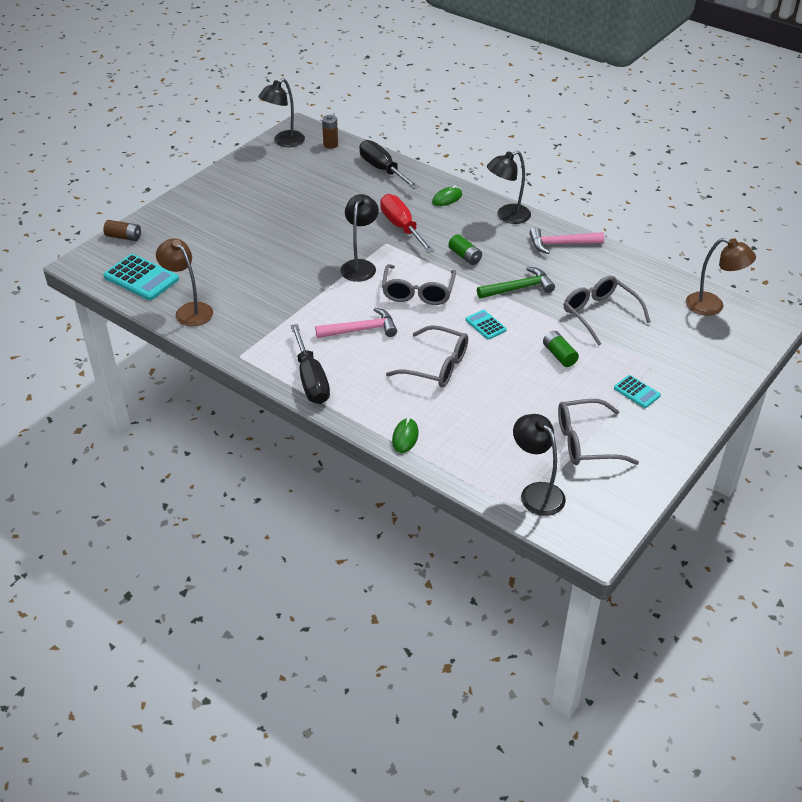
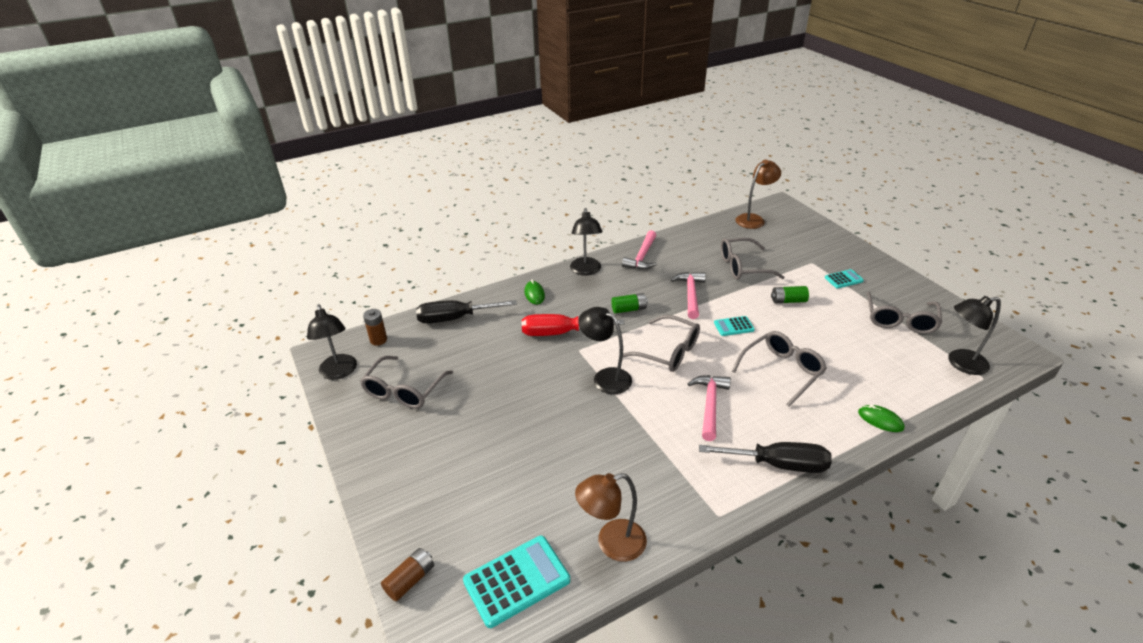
camera: 65 degrees left, 5 degrees down
(283, 176) = (404, 391): none -> grey glasses
(518, 288) = (690, 294): green hammer -> pink hammer

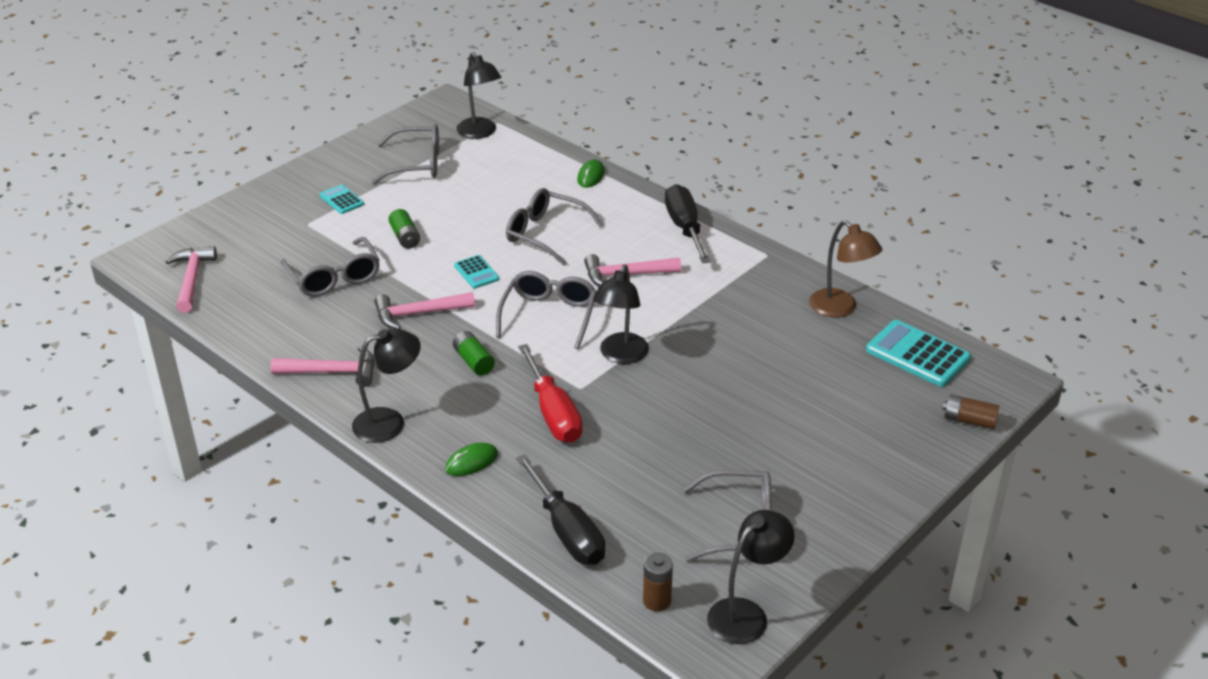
camera: 110 degrees left, 0 degrees up
(753, 219) = (192, 279): brown lamp -> pink hammer

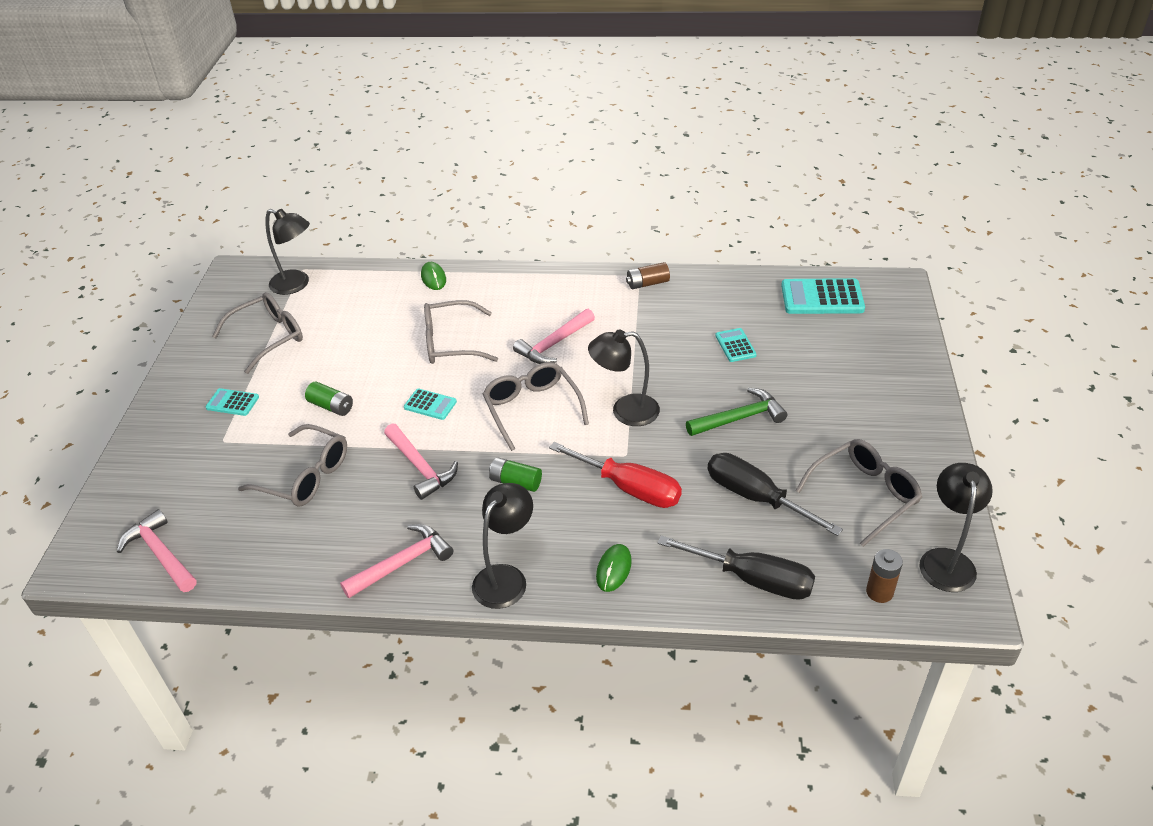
camera: 35 degrees left, 5 degrees up
(418, 314) = (420, 467): pink hammer -> pink hammer turned 75 degrees counterclockwise
(621, 355) = (625, 411): black lamp -> black lamp turned 105 degrees clockwise
(685, 228) = (555, 284): black screwdriver -> black screwdriver (755, 497)
(710, 411) = (739, 418): none -> green hammer
(781, 353) = (735, 345): none -> turquoise calculator
(840, 309) = (734, 291): brown lamp -> none
(969, 420) = (907, 327): brown battery -> brown battery (647, 283)

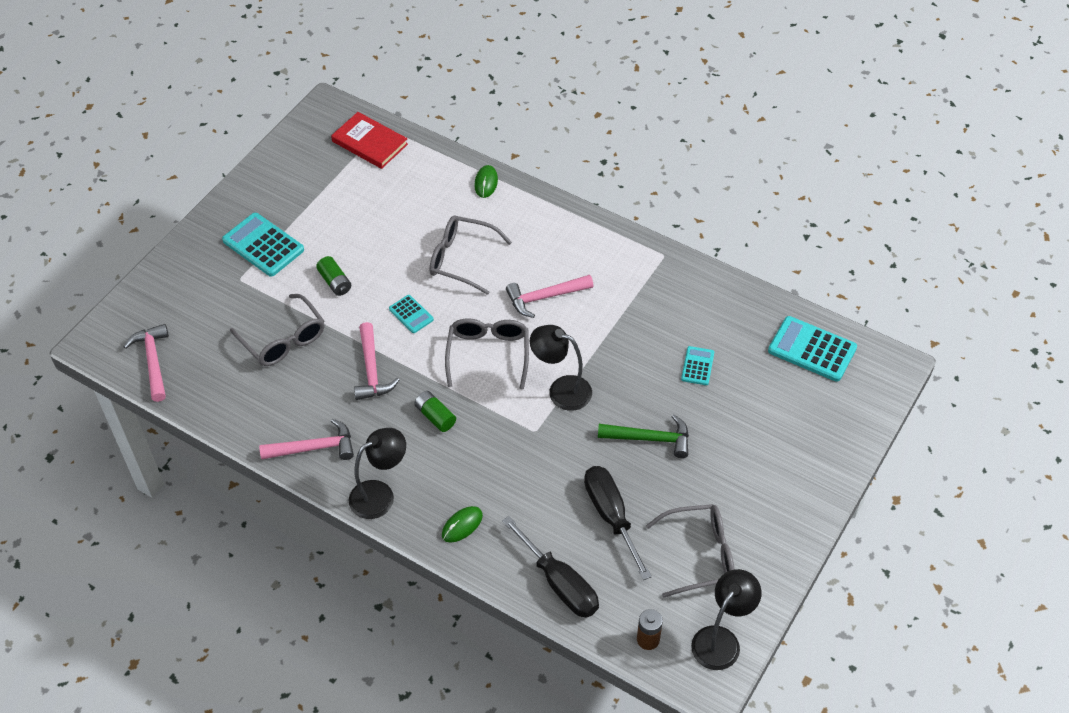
camera: 25 degrees right, 10 degrees up
(232, 403) = (263, 245): turquoise calculator -> turquoise calculator, size x1.83
(269, 337) = (321, 190): grey glasses -> none
(296, 285) = (370, 143): black lamp -> red book
(629, 488) = (518, 462): red screwdriver -> none
(647, 283) = (666, 267): brown battery -> none

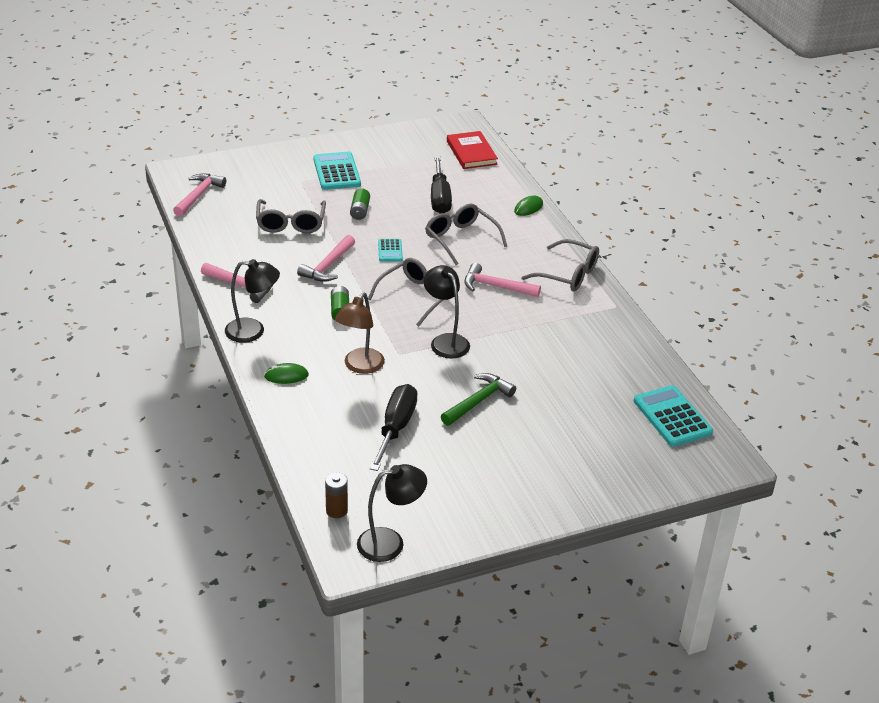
camera: 35 degrees right, 15 degrees down
(516, 469) = (360, 366): none -> brown lamp
(559, 583) = (313, 443): black screwdriver -> black screwdriver (439, 198)
(650, 438) = (478, 401): green hammer -> green hammer turned 90 degrees counterclockwise
(697, 366) = (565, 380): turquoise calculator -> none
(700, 554) = (435, 486): grey glasses -> grey glasses (568, 275)

